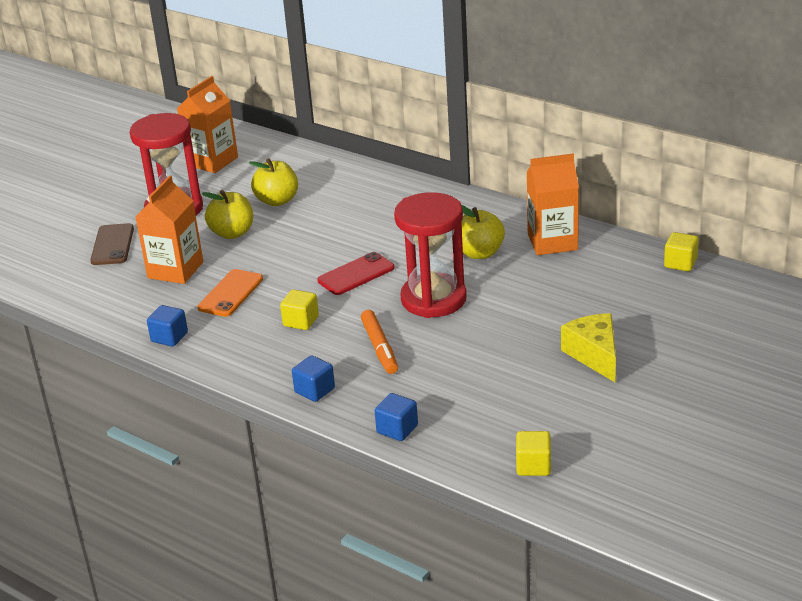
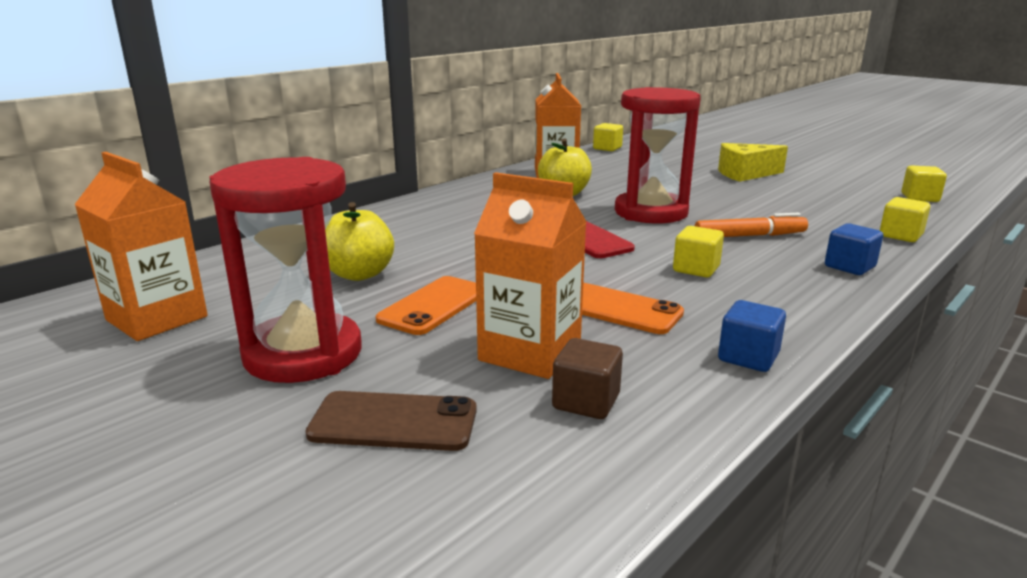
camera: 85 degrees left, 10 degrees down
(126, 290) = (586, 402): none -> brown cube
(232, 233) = (433, 306): yellow apple -> orange phone
(397, 429) = (900, 235): blue cube -> yellow cube

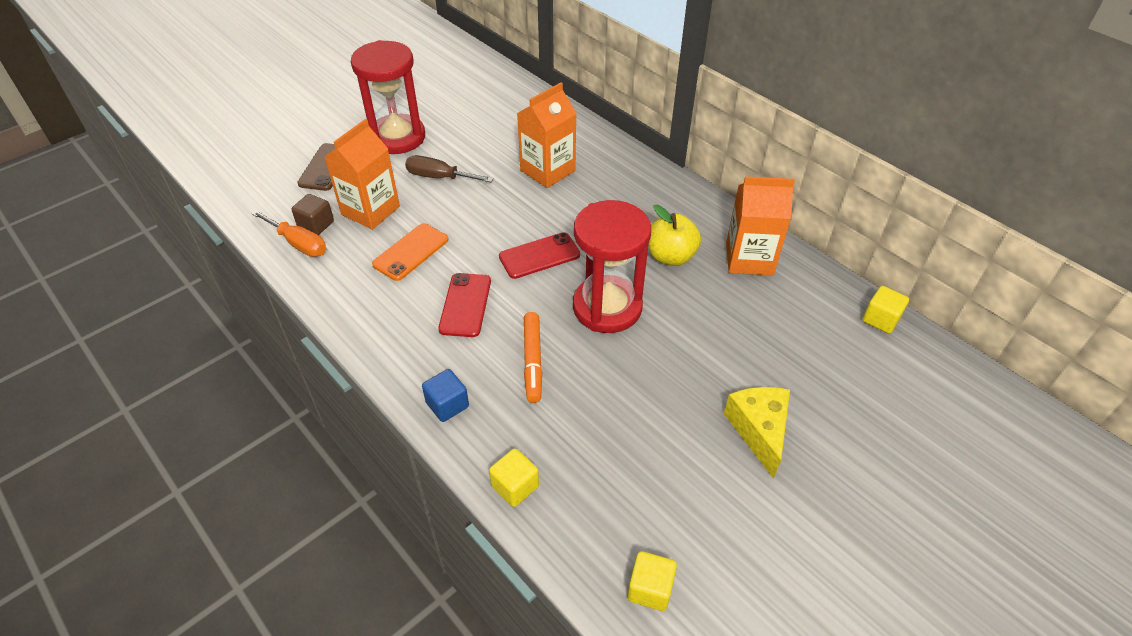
camera: 95 degrees right, 25 degrees up
(157, 318) = (451, 90): orange carton -> orange carton (547, 170)
(359, 274) = (494, 147): yellow apple -> none
(433, 306) = (439, 177): orange phone -> brown screwdriver
(647, 412) = (298, 244): none -> orange screwdriver
(696, 269) = (465, 305): yellow cube -> red phone
(748, 357) = (332, 295): blue cube -> none

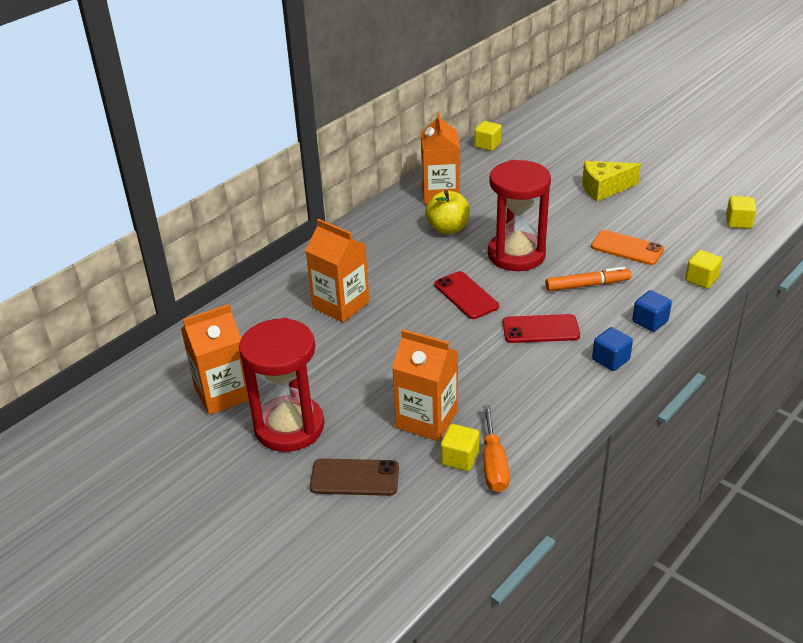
camera: 95 degrees left, 10 degrees down
(298, 244) = (493, 464): orange screwdriver -> orange screwdriver turned 150 degrees clockwise
(316, 225) = (460, 458): brown cube -> yellow cube
(396, 352) = (610, 359): none -> blue cube
(411, 252) = (483, 376): orange phone -> orange phone (627, 248)
(439, 177) = (361, 378): brown screwdriver -> none
(450, 107) = (223, 393): none -> orange carton

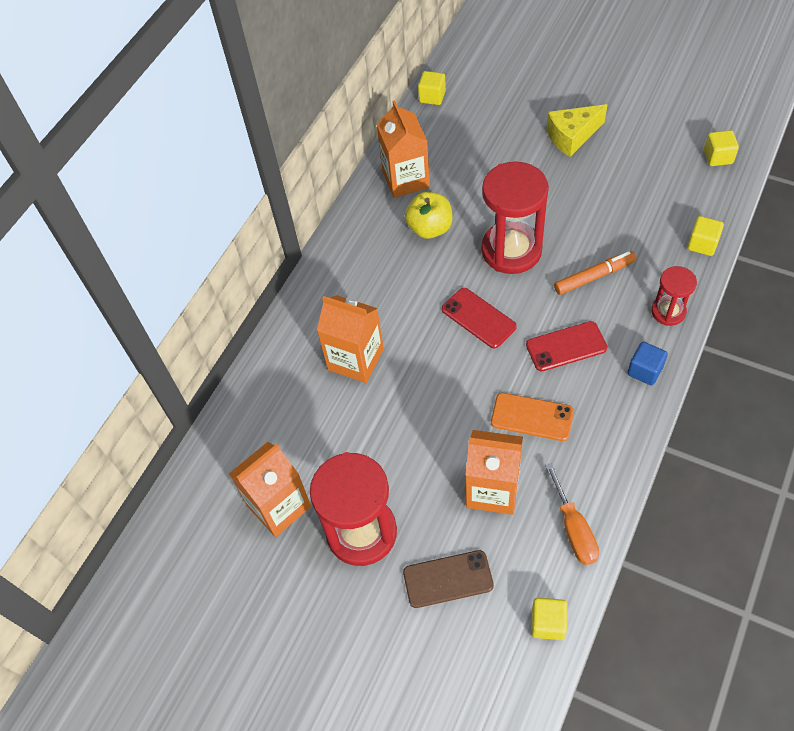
camera: 10 degrees left, 20 degrees up
(460, 458) = (539, 530): yellow cube -> yellow cube (548, 623)
(627, 248) = (618, 217): orange phone -> orange phone (532, 417)
(650, 321) = (668, 312): blue cube -> red hourglass

